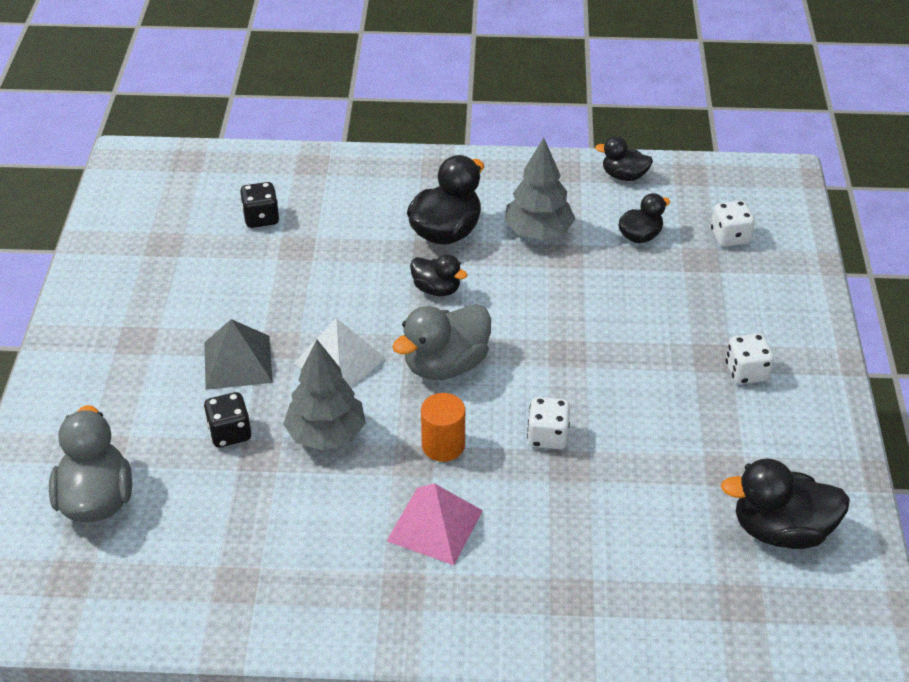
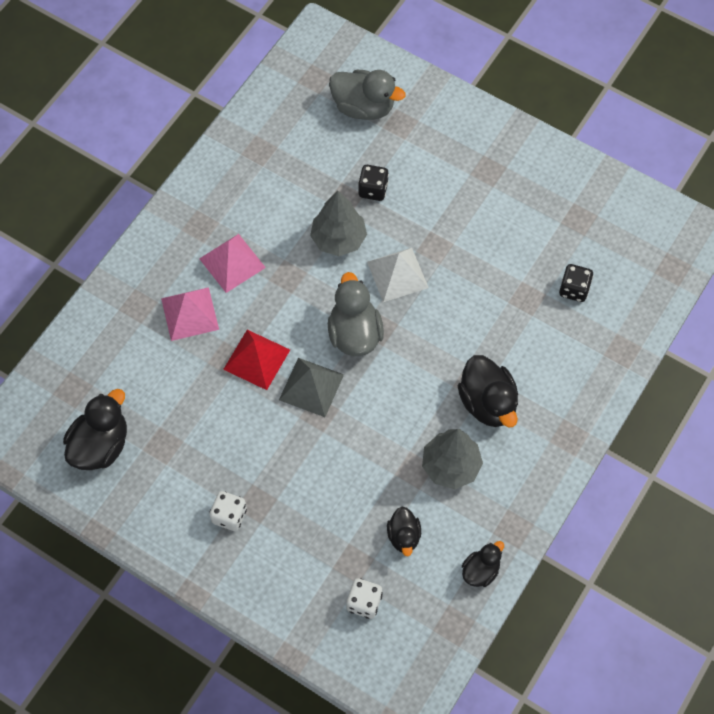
camera: 120 degrees right, 20 degrees up
(237, 362) = (432, 217): grey pyramid -> grey pyramid (311, 387)
(436, 289) = (430, 365): black duck -> none
(443, 445) = (288, 297): orange cylinder -> none
(540, 533) = (190, 314): none -> pink pyramid
(547, 436) = (257, 359): white dice -> red pyramid

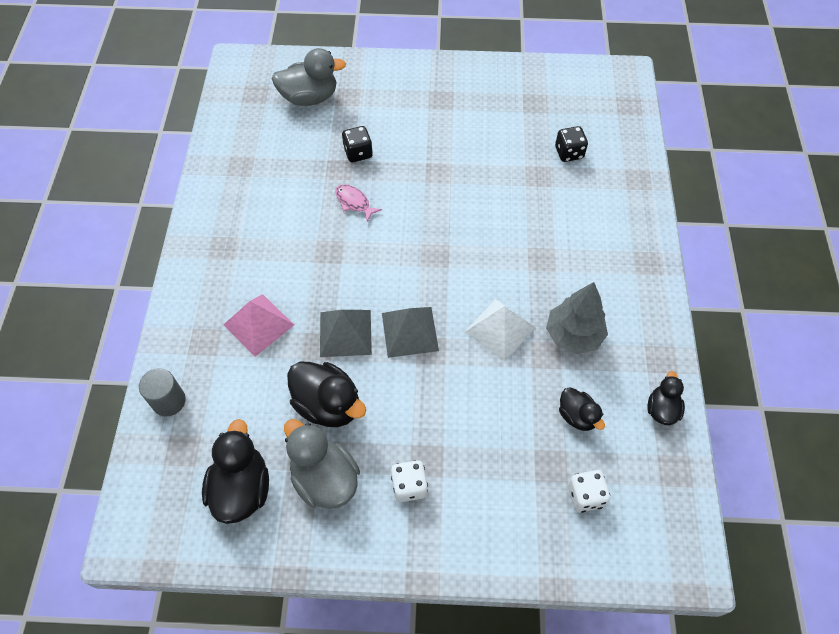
camera: 30 degrees left, 5 degrees down
(83, 343) = (169, 401): none -> grey cylinder
(232, 263) = (272, 264): pink pyramid -> none
(257, 359) = (345, 333): red pyramid -> grey pyramid
(338, 239) = (354, 202): grey tree -> pink fish
(354, 333) = (418, 269): grey duck -> grey duck (325, 478)
(397, 274) = (422, 206): white pyramid -> white pyramid (500, 329)
(488, 403) = (566, 269): black duck -> black duck (328, 405)

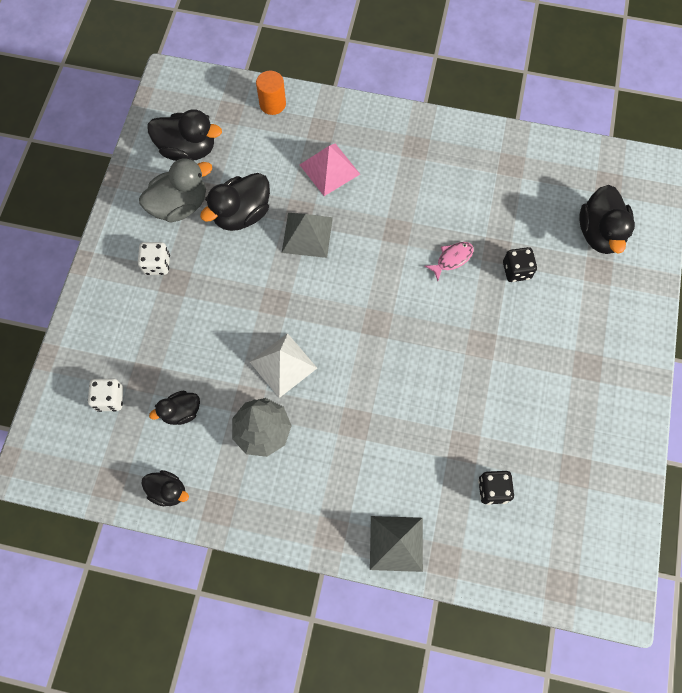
camera: 100 degrees right, 10 degrees up
(169, 401) = (272, 104): grey cylinder -> orange cylinder
(309, 97) = (599, 233): grey duck -> black duck
(410, 331) = (297, 287): grey pyramid -> grey pyramid (396, 543)

